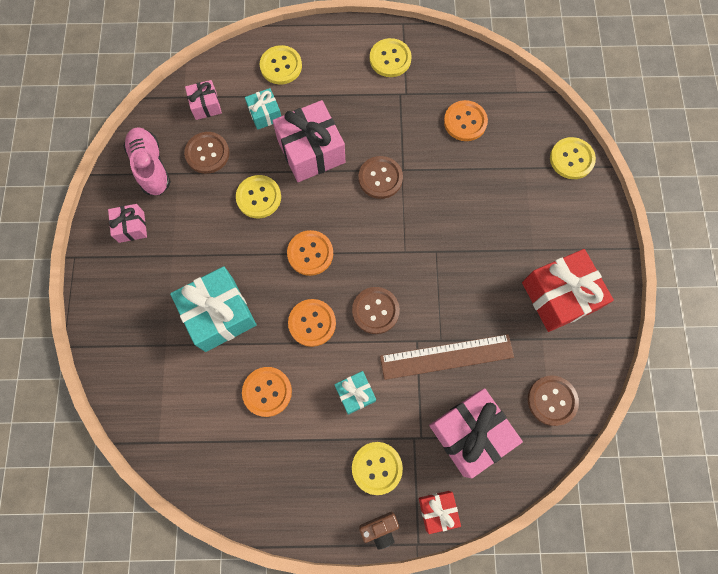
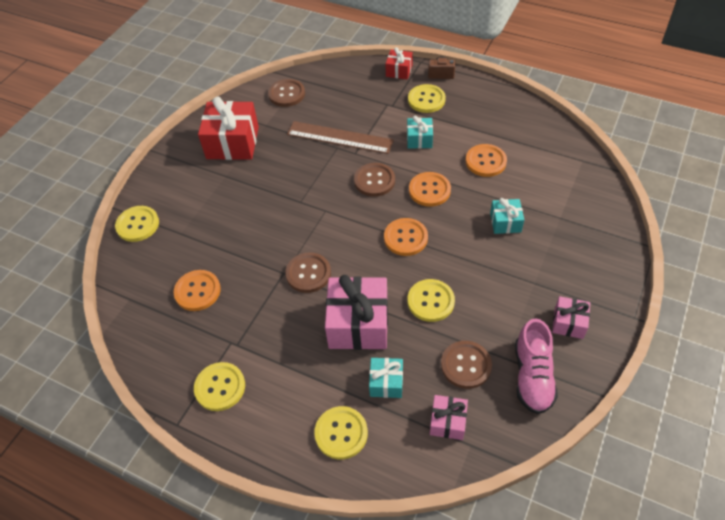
camera: 150 degrees left, 20 degrees down
(219, 314) = (505, 222): turquoise gift -> turquoise gift, size x0.52
(470, 433) = (353, 96): pink gift -> none

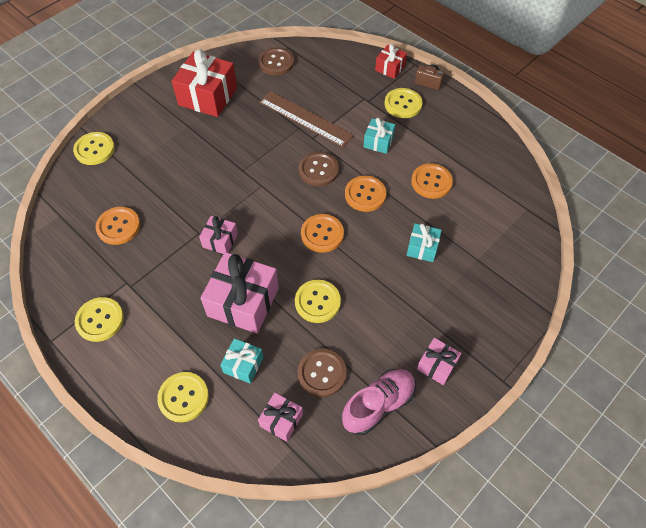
camera: 15 degrees right, 5 degrees up
(308, 273) = (220, 240): brown button -> pink gift
(532, 376) = (378, 404): pink shoe -> pink shoe turned 150 degrees counterclockwise

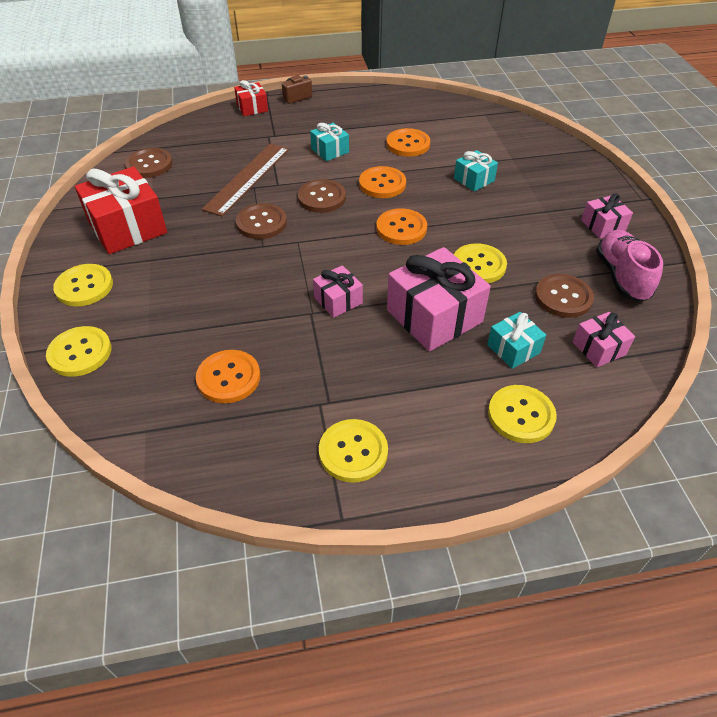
camera: 55 degrees left, 10 degrees down
(264, 155) = (261, 223): none -> brown button
(305, 119) = (248, 178): brown ruler -> brown ruler turned 45 degrees counterclockwise
(403, 104) = (303, 120): yellow button -> yellow button (84, 286)

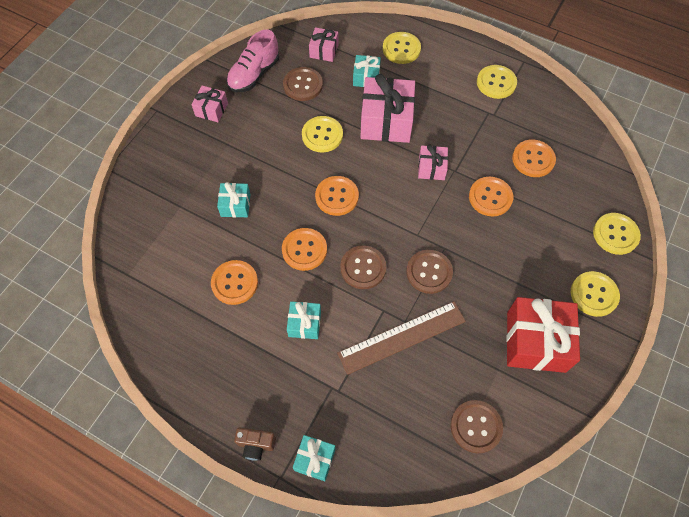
camera: 140 degrees left, 15 degrees up
(251, 309) = (490, 197): none -> orange button
(252, 108) = (315, 460): red gift -> turquoise gift

